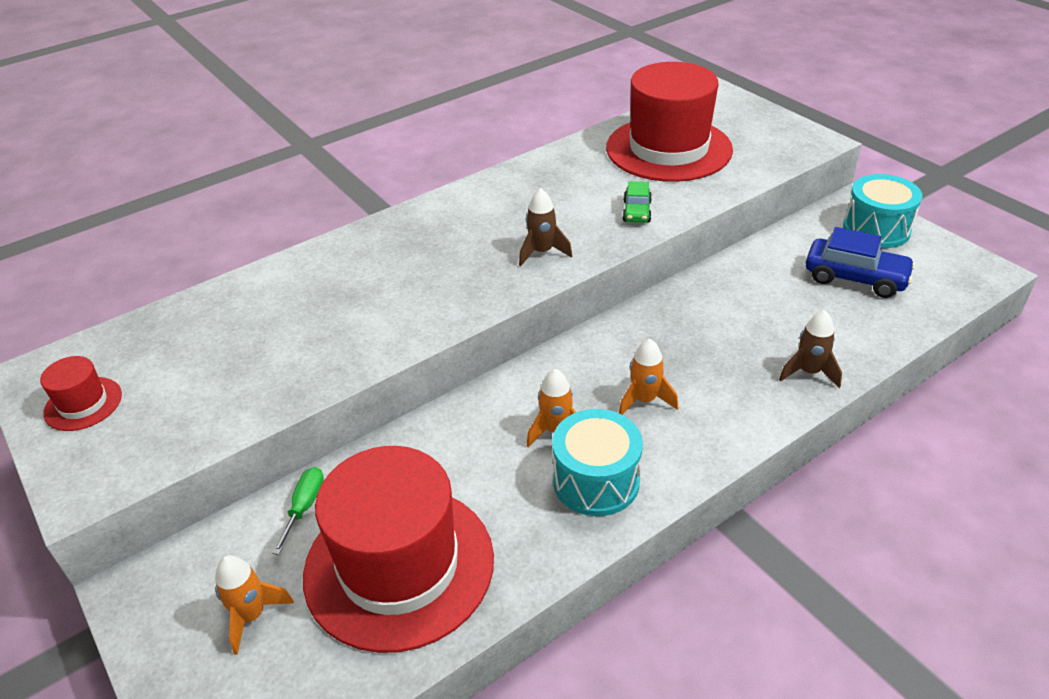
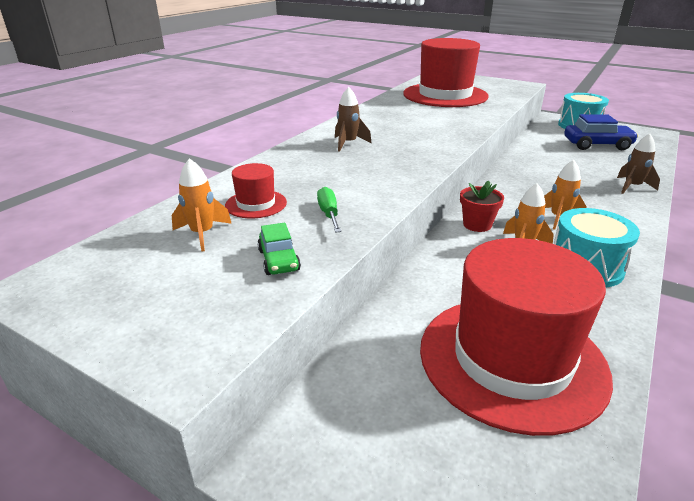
camera: 25 degrees left, 10 degrees down
(83, 404) = (119, 296): red hat -> red hat (256, 204)
(252, 615) = (423, 443): orange rocket -> orange rocket (202, 234)
(304, 507) = (384, 341): green screwdriver -> green screwdriver (329, 214)
(534, 384) = (477, 225): none -> red flower pot
(542, 252) = (428, 143): brown rocket -> brown rocket (348, 143)
(637, 211) = (463, 120): green car -> green car (279, 260)

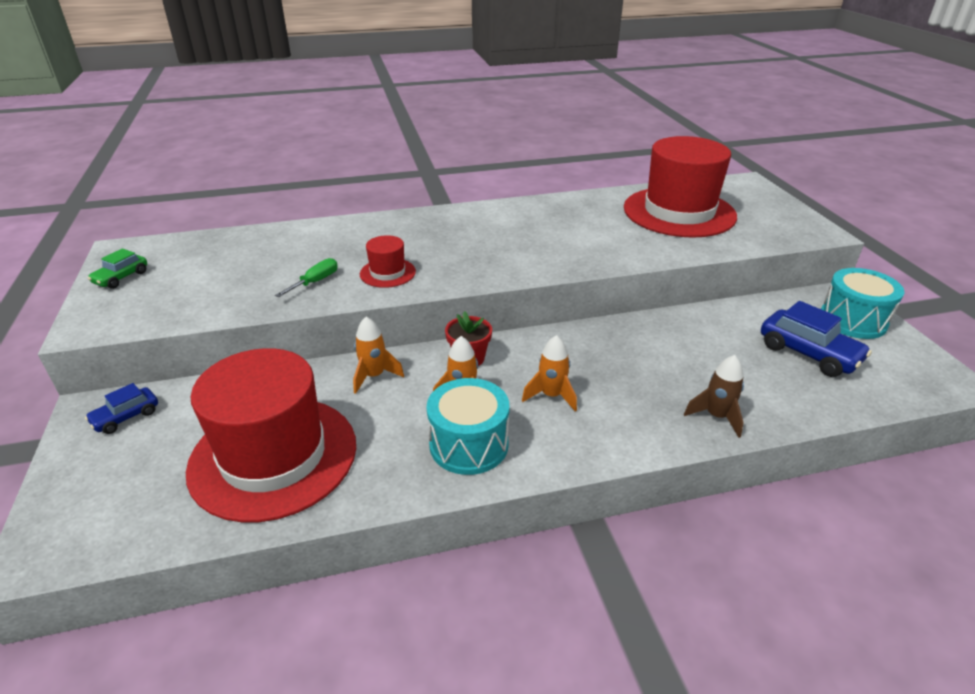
camera: 45 degrees right, 5 degrees up
(202, 234) = (231, 258): orange rocket -> orange rocket (374, 376)
(256, 204) = (295, 252): red hat -> red hat (387, 273)
(279, 260) = (226, 297): green car -> green car (121, 278)
(327, 437) = (126, 417): none -> blue car
(348, 143) = (459, 229): brown rocket -> none

